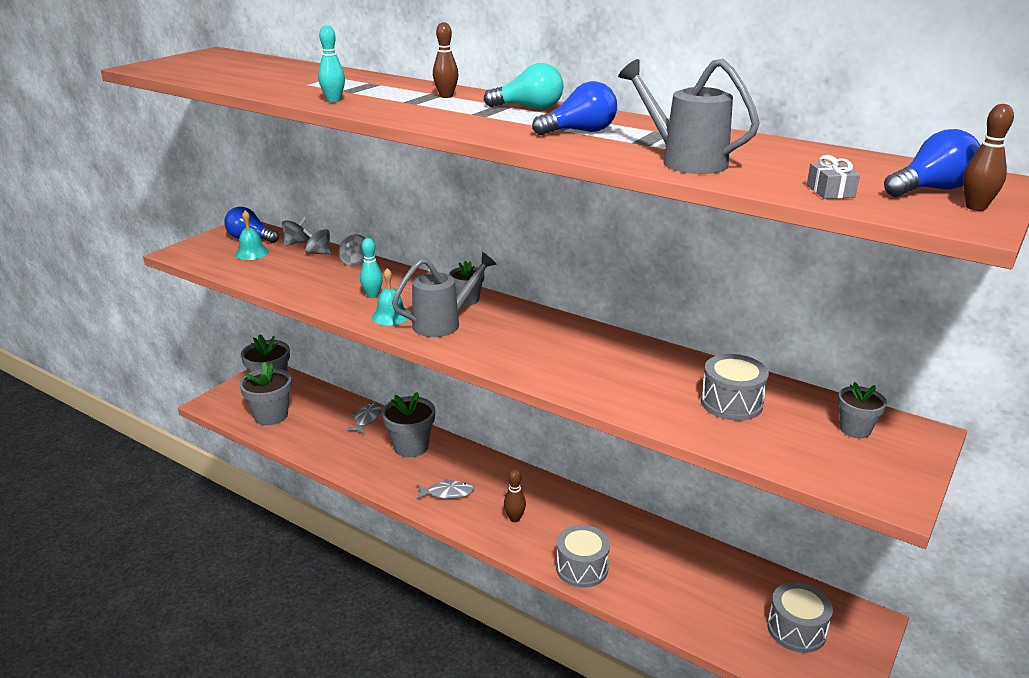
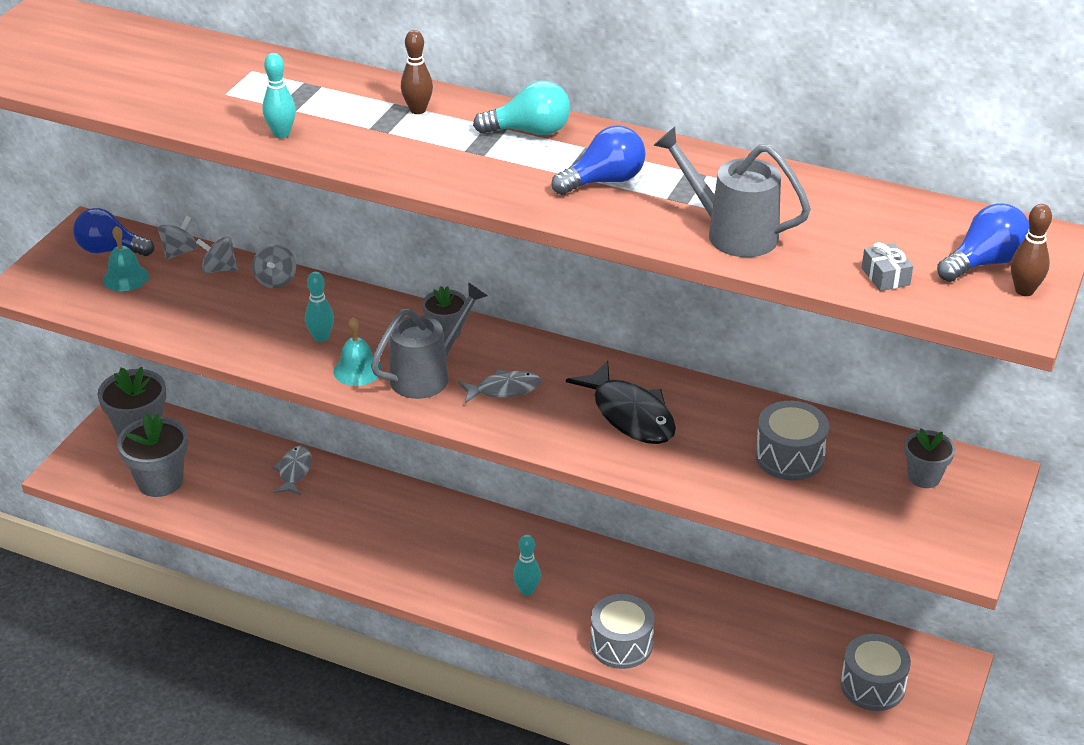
camera: 10 degrees left, 10 degrees up
(411, 446) = (367, 506): grey flower pot -> none
(447, 493) = (434, 567): grey fish -> grey fish (504, 389)
(514, 518) = (527, 591): brown bowling pin -> turquoise bowling pin
(598, 362) = (630, 415): none -> black fish

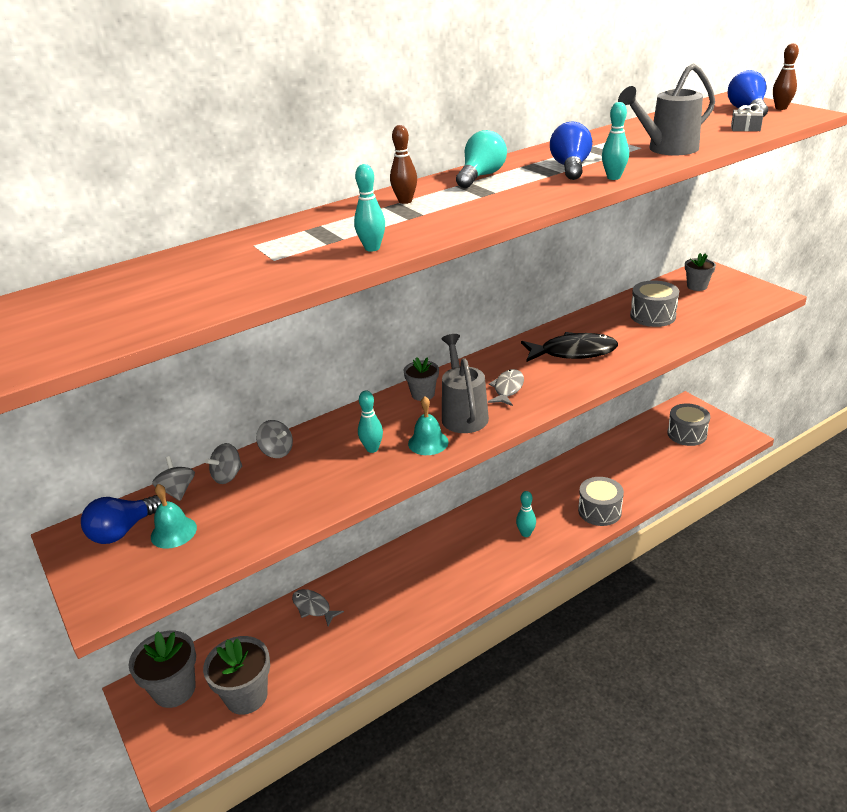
camera: 55 degrees left, 5 degrees down
(589, 219) = (613, 177): none -> turquoise bowling pin

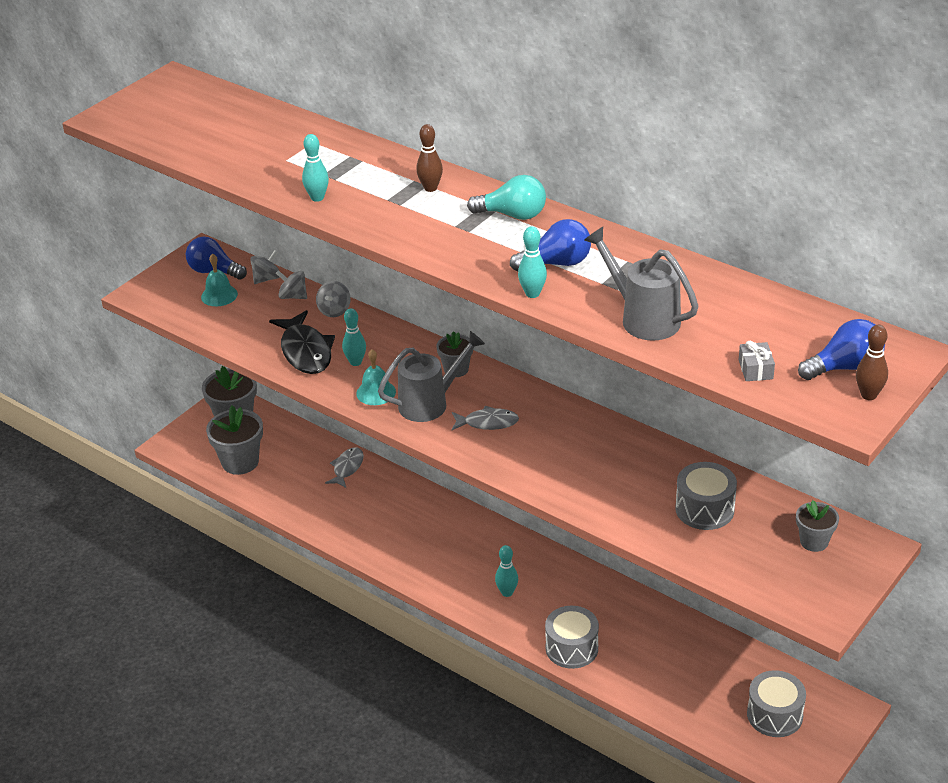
camera: 70 degrees right, 5 degrees up
(573, 352) = (583, 457): black fish -> black fish (306, 351)

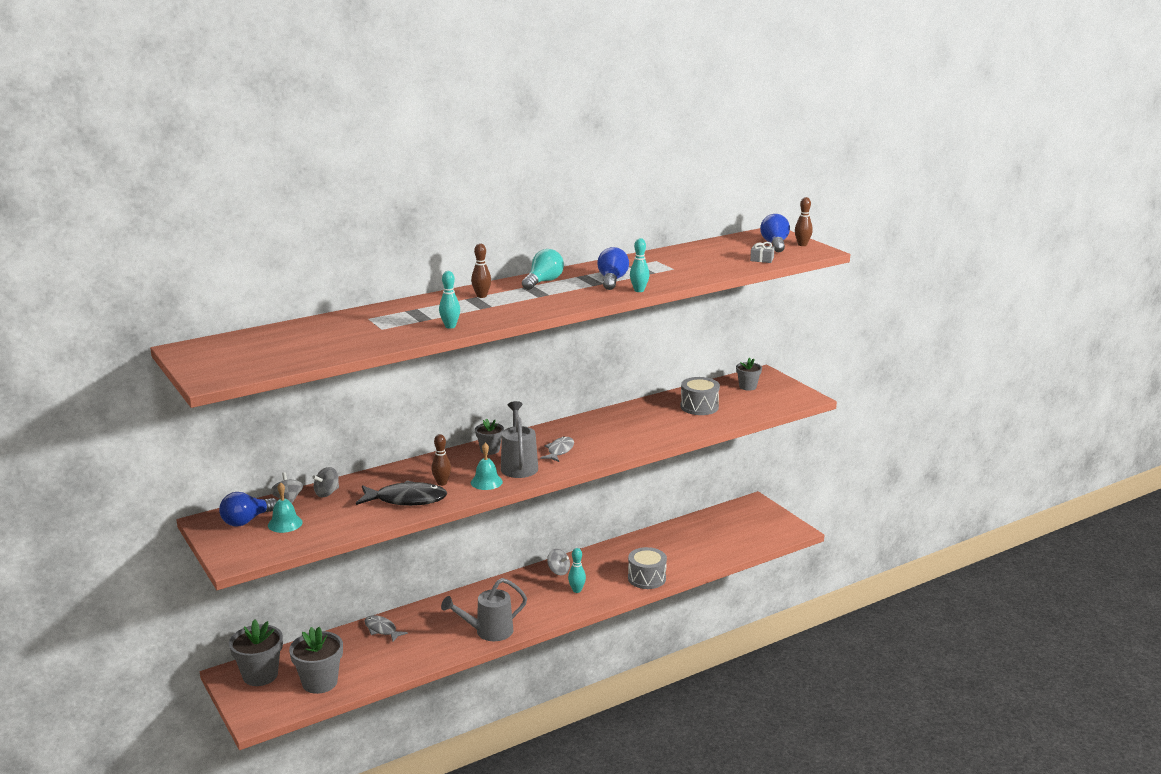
camera: 70 degrees left, 15 degrees down
(334, 310) = (367, 480): grey spinning top -> grey spinning top (558, 571)
(355, 362) = (442, 483): turquoise bowling pin -> brown bowling pin
(643, 318) = (691, 272): grey watering can -> grey watering can (489, 632)
(774, 715) = (746, 525): grey drum -> none

